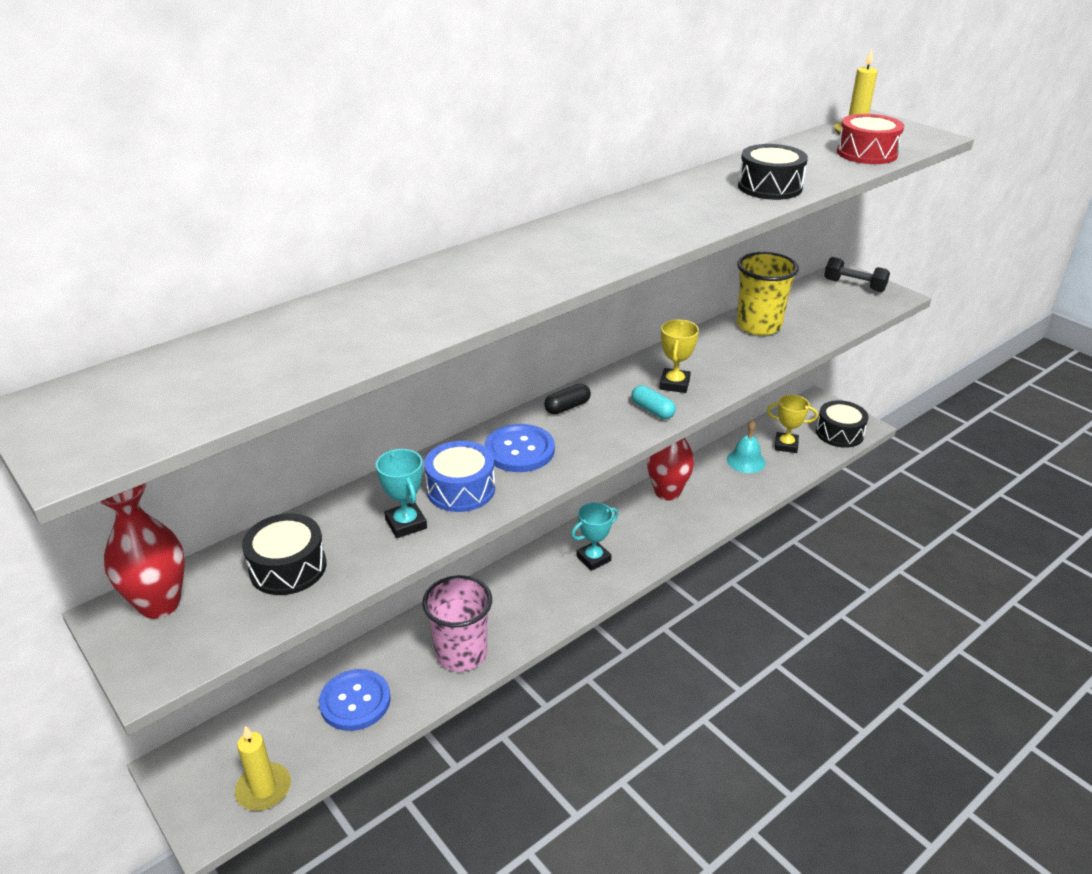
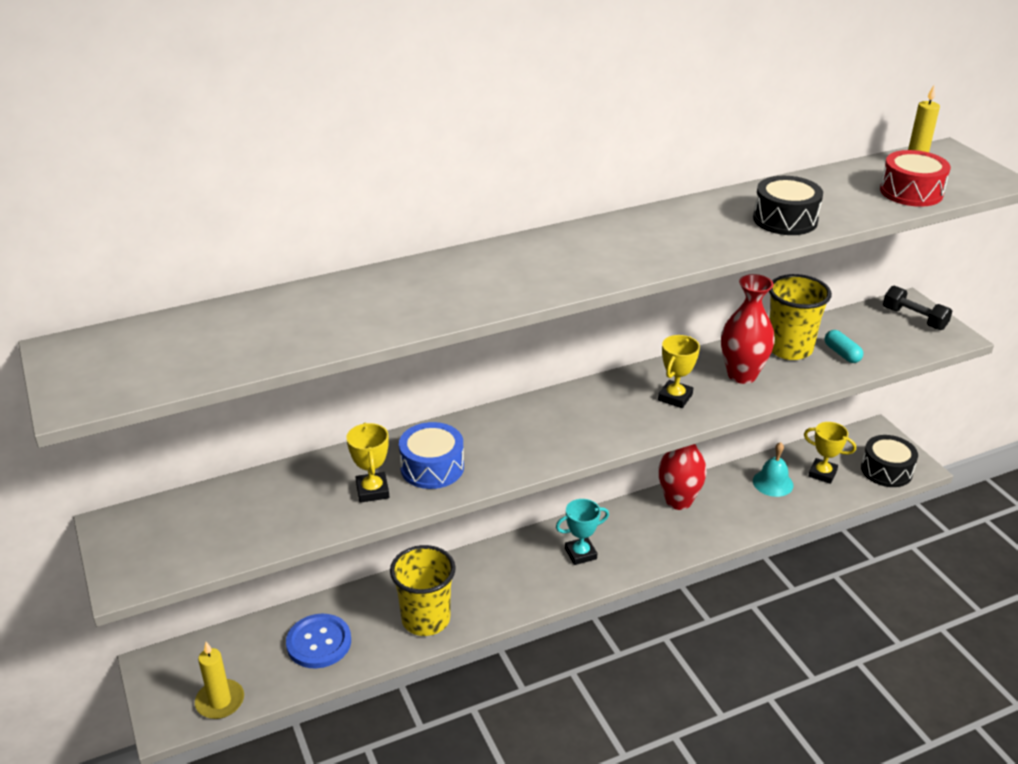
camera: 15 degrees right, 0 degrees up
(159, 604) = (149, 523): red vase -> red vase (742, 375)
(288, 567) = (260, 511): black drum -> none
(406, 524) = (372, 491): turquoise trophy -> yellow trophy
(461, 653) = (426, 619): pink cup -> yellow cup
(519, 450) = (499, 439): blue button -> none
(567, 407) = (561, 404): black capsule -> none
(652, 410) = (641, 420): turquoise capsule -> turquoise capsule (842, 353)

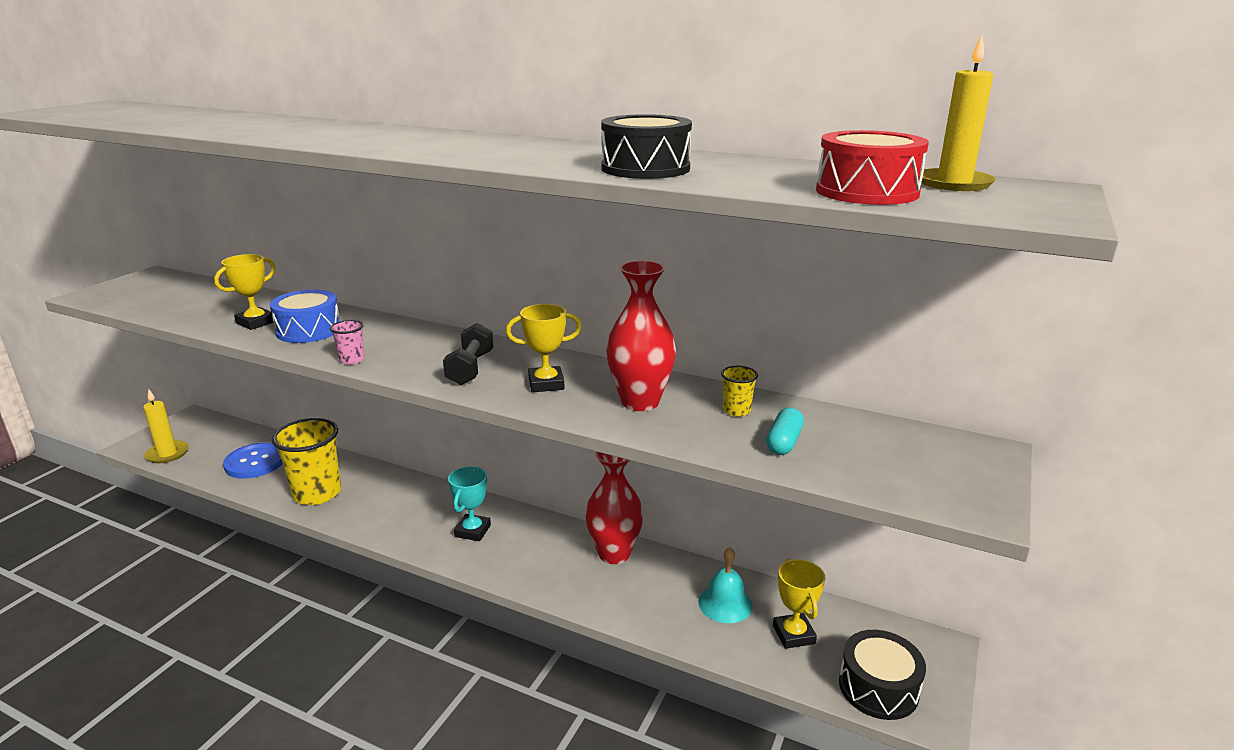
camera: 50 degrees right, 10 degrees down
(529, 464) = (352, 360): none -> pink cup
(580, 554) = (472, 531): turquoise trophy -> turquoise trophy turned 75 degrees clockwise
(789, 349) = (736, 410): yellow cup -> yellow cup, size x0.44
(914, 319) = (958, 465): black dumbbell -> black dumbbell (470, 368)

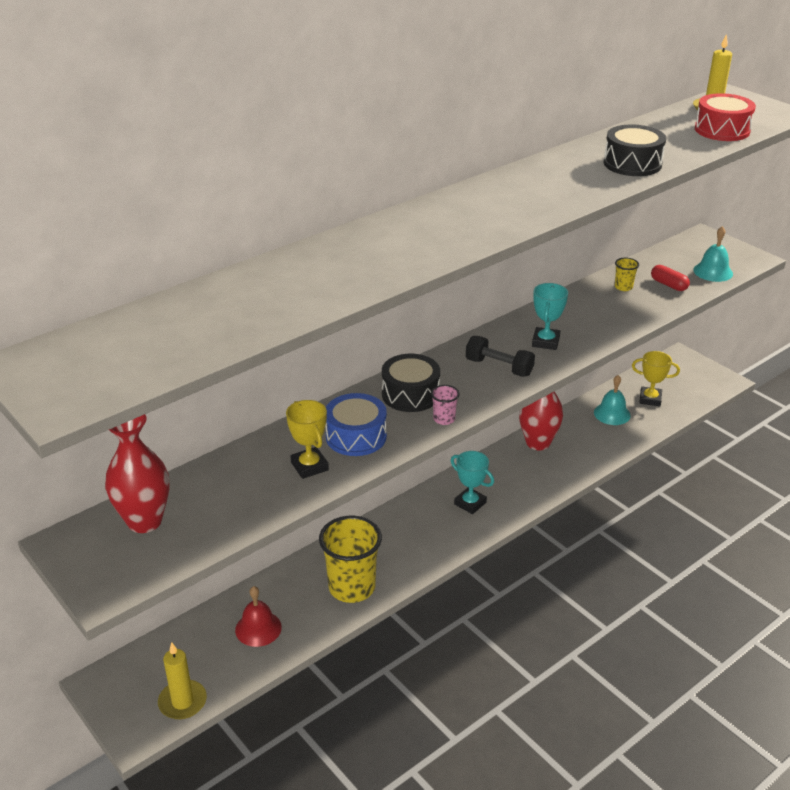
camera: 65 degrees left, 10 degrees up
(255, 462) = (258, 628): blue button -> red bell
(546, 384) = (545, 342): yellow trophy -> turquoise trophy
(640, 402) = (594, 314): red vase -> red vase (144, 521)
(784, 442) = (668, 285): turquoise capsule -> red capsule
(875, 474) = (713, 272): none -> turquoise bell
(878, 687) = (701, 387): black drum -> black drum (410, 394)

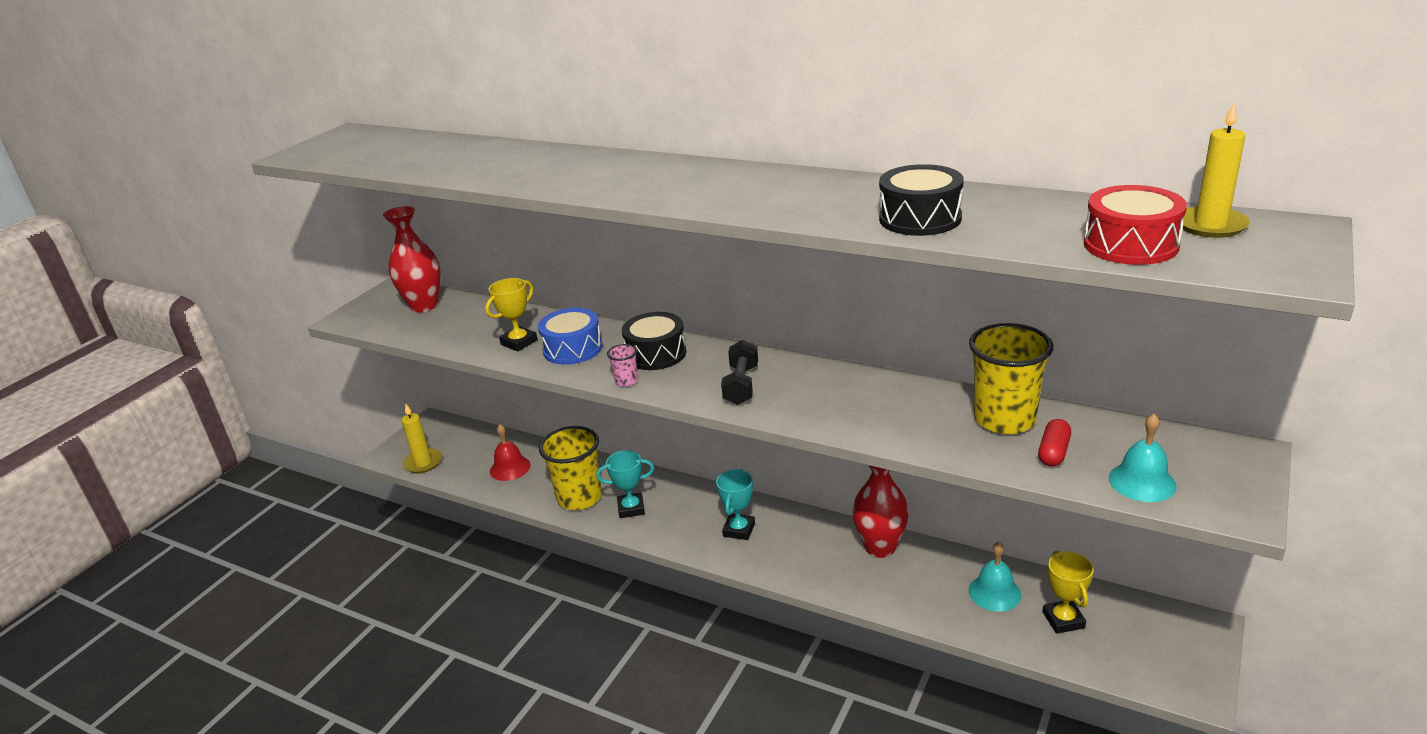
camera: 70 degrees right, 5 degrees down
(545, 342) = (817, 399): turquoise trophy -> turquoise trophy (631, 508)
(623, 287) = (1004, 420): yellow cup -> yellow cup, size x2.29

